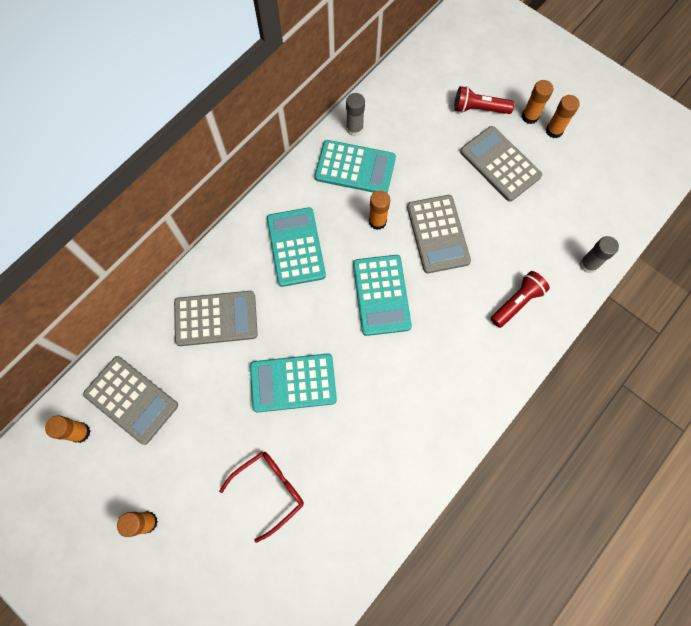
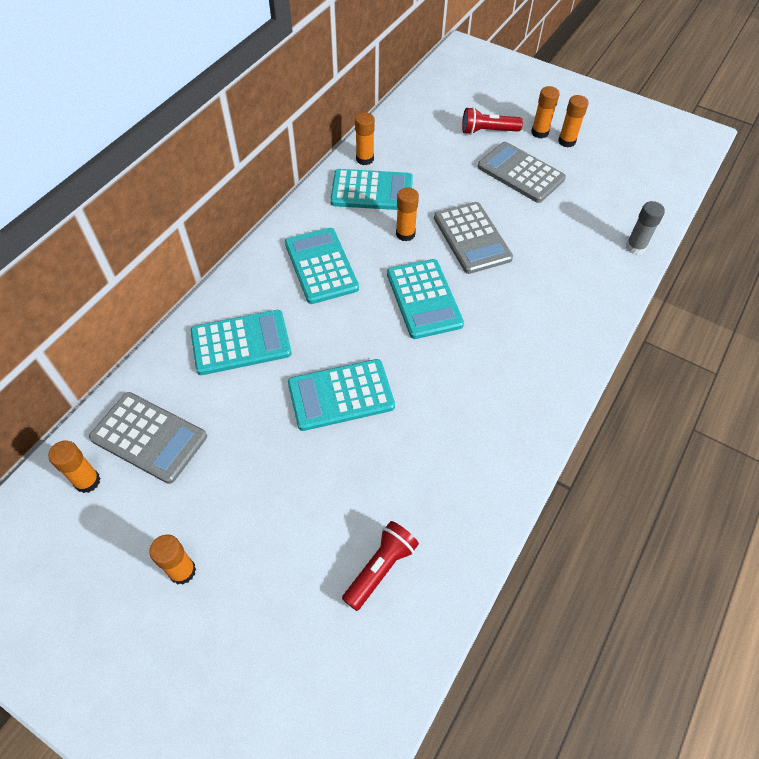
camera: 10 degrees left, 15 degrees down
(216, 318) = (241, 343): grey calculator -> turquoise calculator
(269, 490) = (332, 512): red glasses -> none
(354, 129) = (365, 159): grey glue stick -> orange glue stick
(517, 302) = (571, 289): red flashlight -> red flashlight (380, 568)

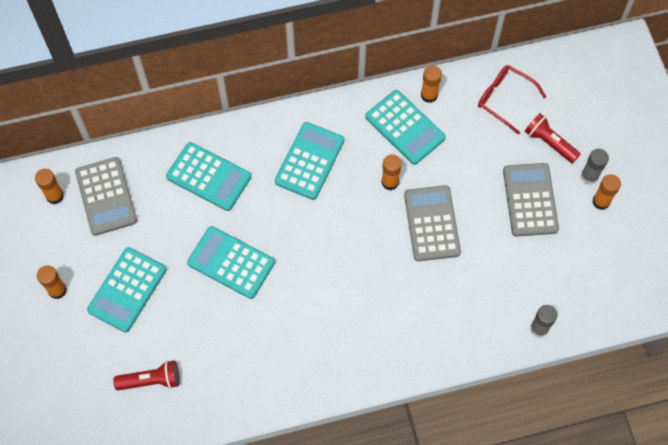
camera: 45 degrees right, 10 degrees up
(423, 126) = (504, 99): none -> red glasses
(424, 299) = (348, 241): turquoise calculator -> turquoise calculator (127, 290)
(472, 238) = (431, 223): grey calculator -> grey calculator turned 150 degrees clockwise
(539, 132) = (589, 176): orange glue stick -> grey glue stick

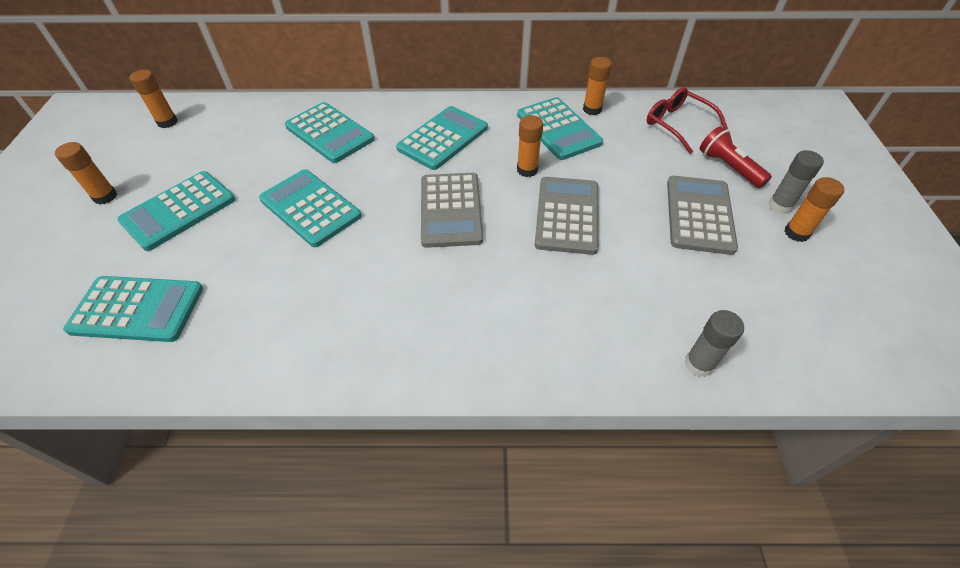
camera: 15 degrees right, 15 degrees down
(106, 196) = (216, 130): grey calculator -> grey calculator (451, 210)
(151, 380) = (137, 309): red flashlight -> turquoise calculator

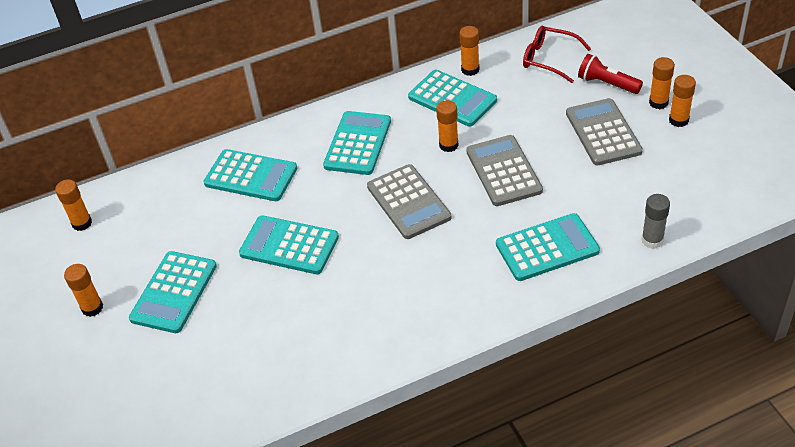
camera: 20 degrees left, 5 degrees down
(137, 309) = (214, 374): turquoise calculator -> turquoise calculator (547, 248)
(780, 206) = (658, 102): grey glue stick -> orange glue stick

